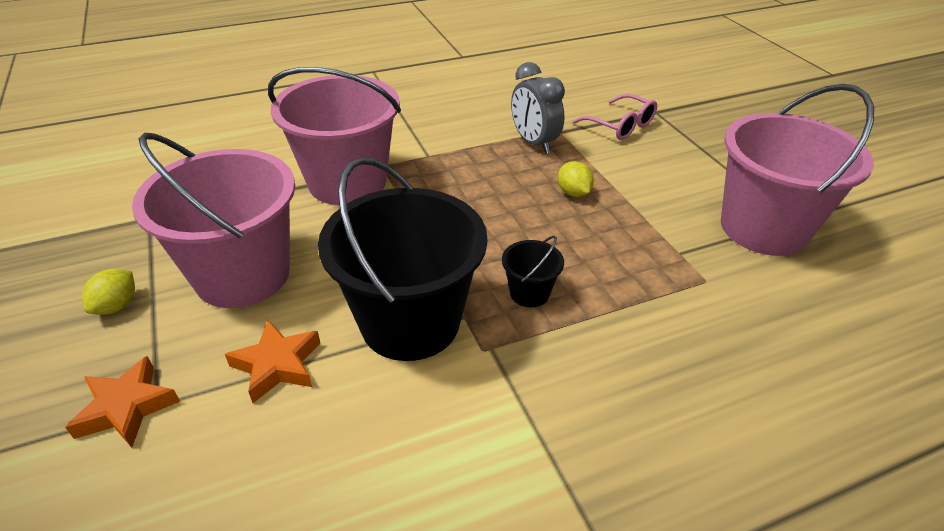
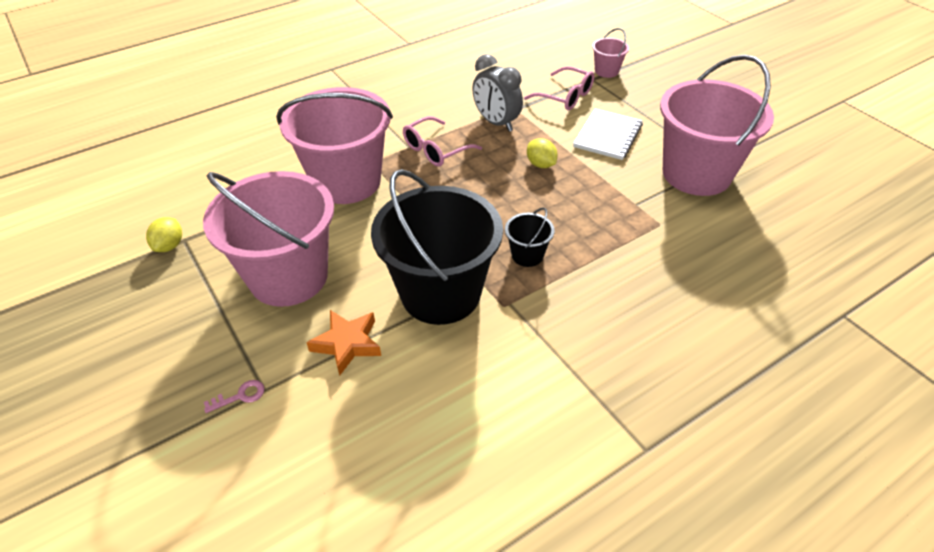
camera: 10 degrees left, 5 degrees up
(117, 306) = (192, 319): yellow lemon -> yellow lemon (169, 246)
(127, 407) = (240, 396): orange star -> pink key
(456, 162) = (435, 150): none -> pink glasses
(661, 172) = (607, 136): none -> white notebook
(674, 106) = (606, 71): none -> pink bucket

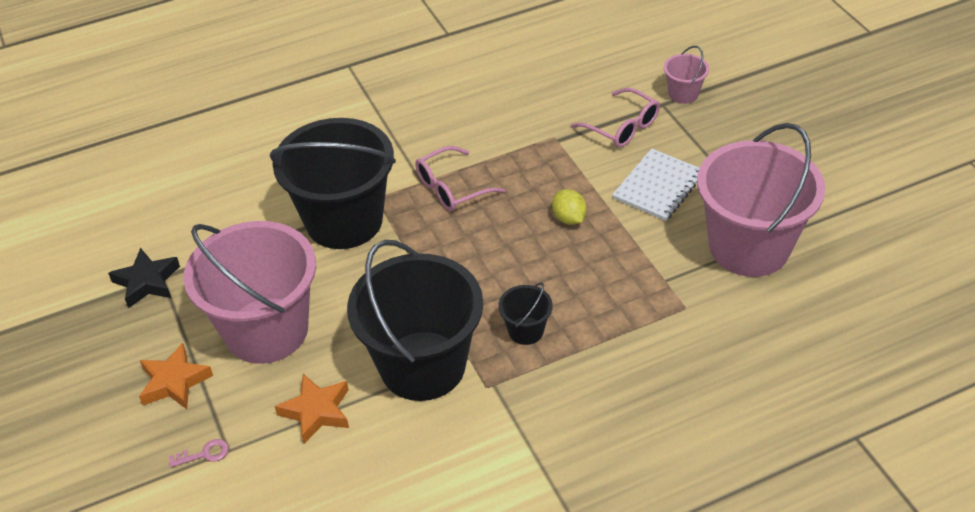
camera: 10 degrees right, 0 degrees up
(169, 246) = (147, 282): yellow lemon -> black star
(203, 331) = (174, 382): none -> orange star
(346, 181) = (344, 221): pink bucket -> black bucket
(496, 123) = (530, 157): grey clock -> none

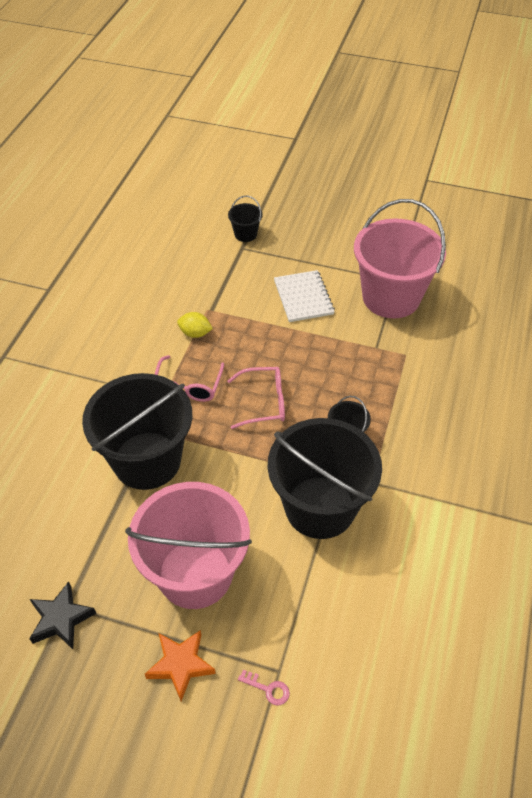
camera: 50 degrees left, 5 degrees up
(204, 454) = (268, 689): pink key -> pink key turned 90 degrees clockwise
(316, 411) = (298, 593): orange star -> none
(569, 218) = (281, 352): yellow lemon -> yellow lemon (195, 333)
(622, 127) = (238, 276): pink glasses -> pink glasses (264, 402)
(683, 94) = (245, 234): pink bucket -> black bucket

